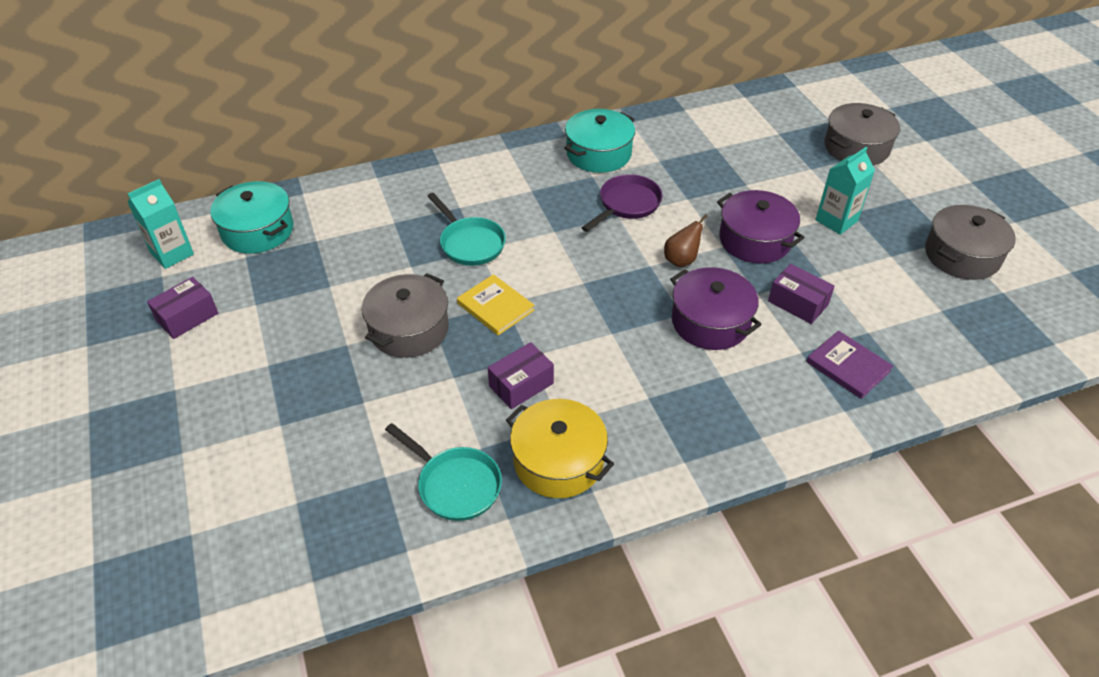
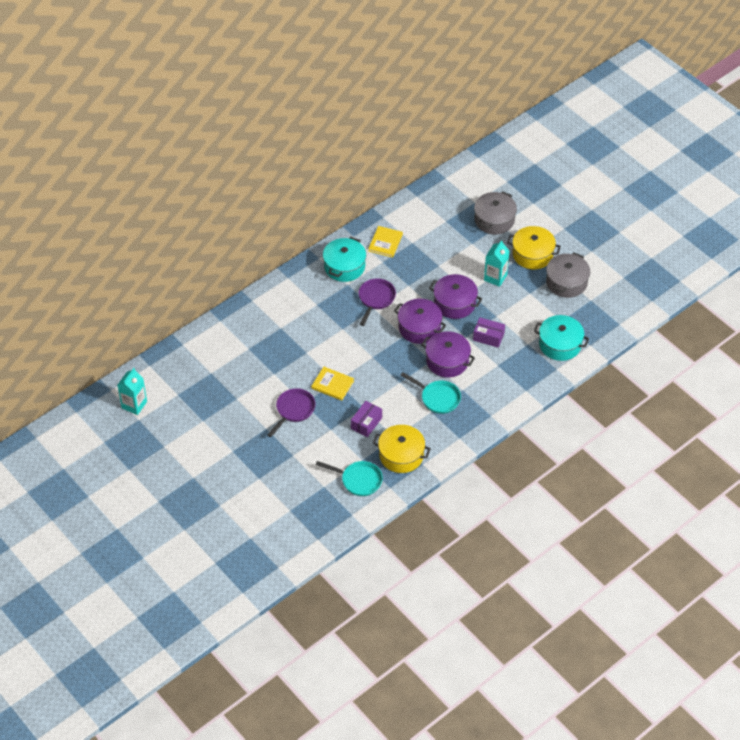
camera: 20 degrees left, 5 degrees up
(187, 317) = (171, 438): purple box -> none
(257, 230) = (173, 376): turquoise pot -> turquoise pot (560, 344)
(409, 329) = (294, 410): grey pot -> purple pan
(470, 243) = (299, 350): turquoise pan -> turquoise pan (438, 398)
(674, 139) = (385, 243): none -> yellow book
(681, 260) = (419, 328): brown pear -> purple pot
(848, 366) = (522, 366): purple book -> none
(909, 204) = (532, 254): none -> yellow pot

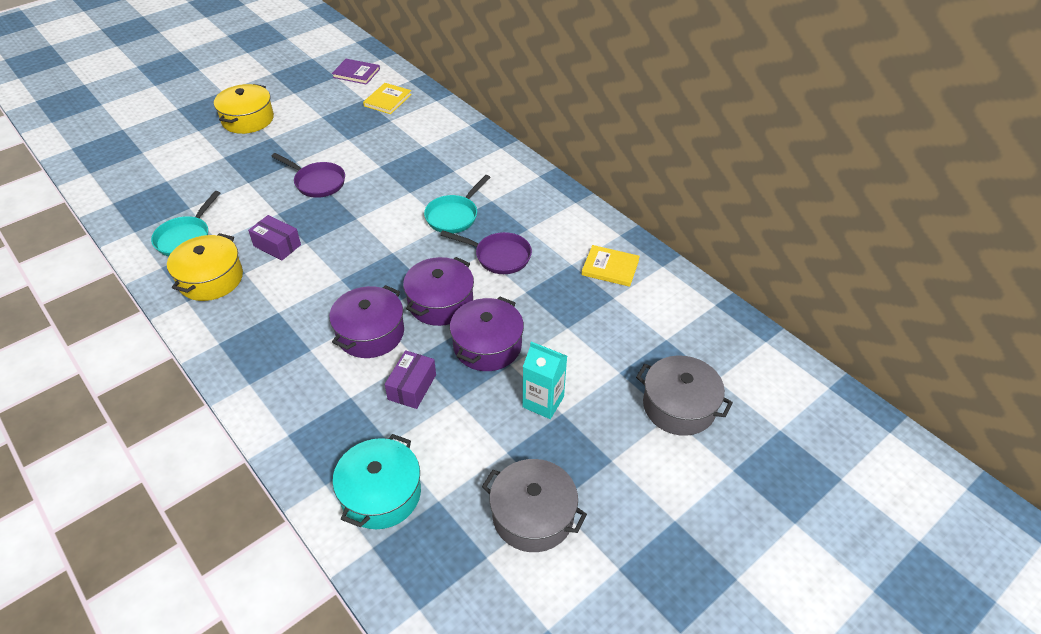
camera: 90 degrees right, 5 degrees down
(134, 405) = (356, 73): turquoise carton -> purple book
(332, 384) = (351, 215): yellow book -> yellow book (387, 100)
(344, 266) = (560, 226): turquoise pot -> none
(438, 398) = (301, 320): turquoise pan -> turquoise pan (454, 216)
(532, 254) = (601, 461): yellow pot -> yellow pot (248, 119)

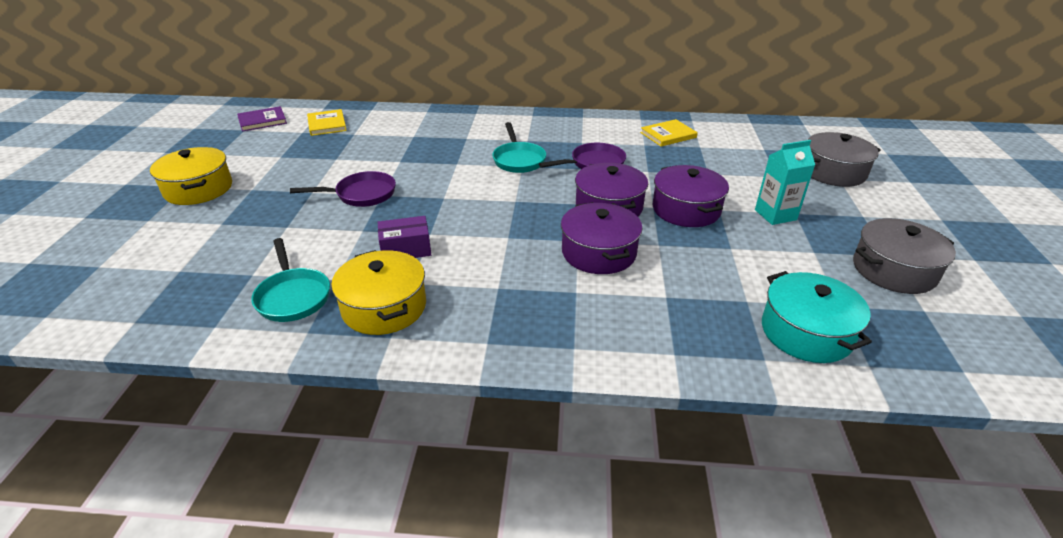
camera: 45 degrees left, 10 degrees down
(412, 387) = (691, 261): purple box -> none

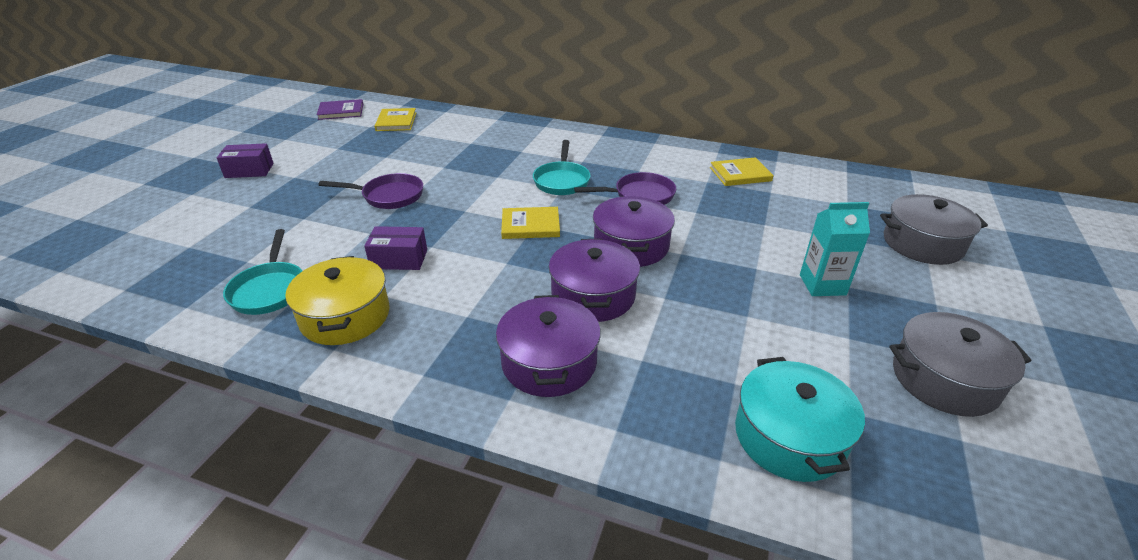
camera: 15 degrees right, 0 degrees up
(198, 189) = (249, 170): yellow pot -> purple box
(511, 202) = (530, 225): none -> yellow book
(686, 209) = (717, 262): purple pot -> purple pot (549, 362)

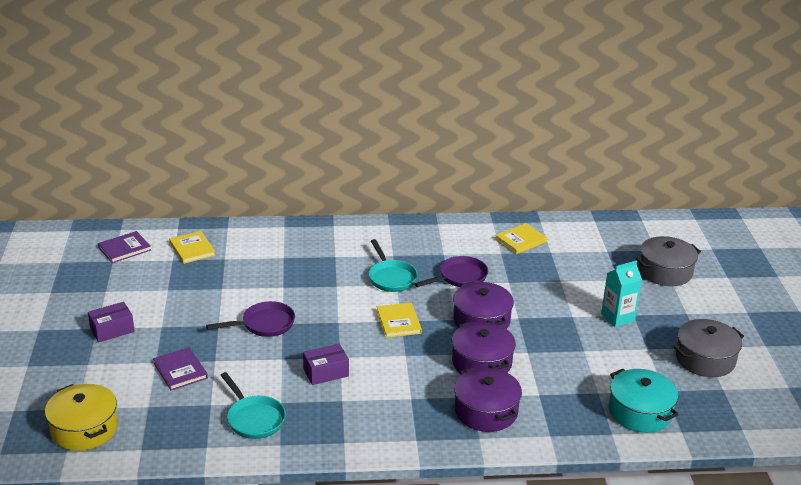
camera: 25 degrees left, 5 degrees down
(260, 220) = (180, 370): none -> purple book
(345, 316) = (329, 421): yellow pot -> yellow pot (84, 429)
(530, 225) = (398, 322): yellow book -> yellow book turned 75 degrees counterclockwise

